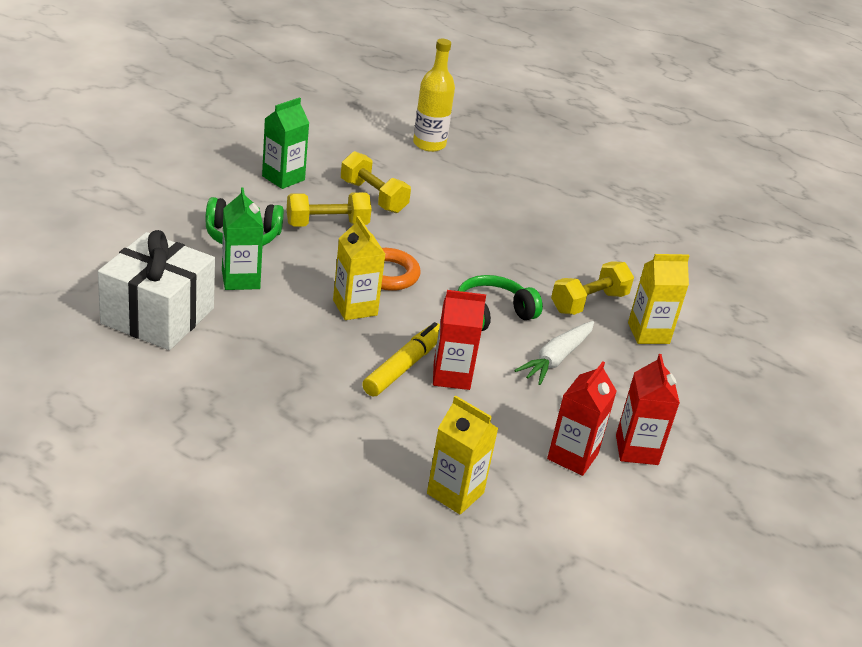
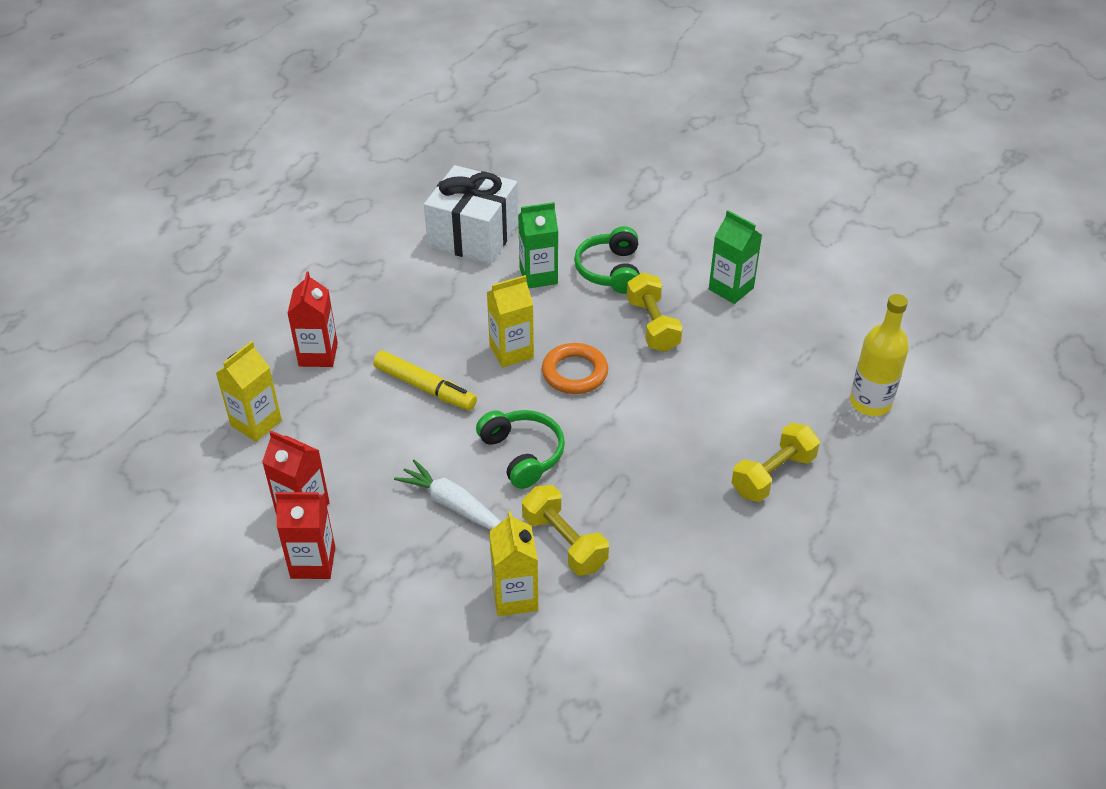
camera: 95 degrees right, 10 degrees up
(373, 197) = (722, 357): yellow dumbbell -> yellow dumbbell (773, 475)
(451, 376) = (415, 421): red carton -> red carton (318, 354)

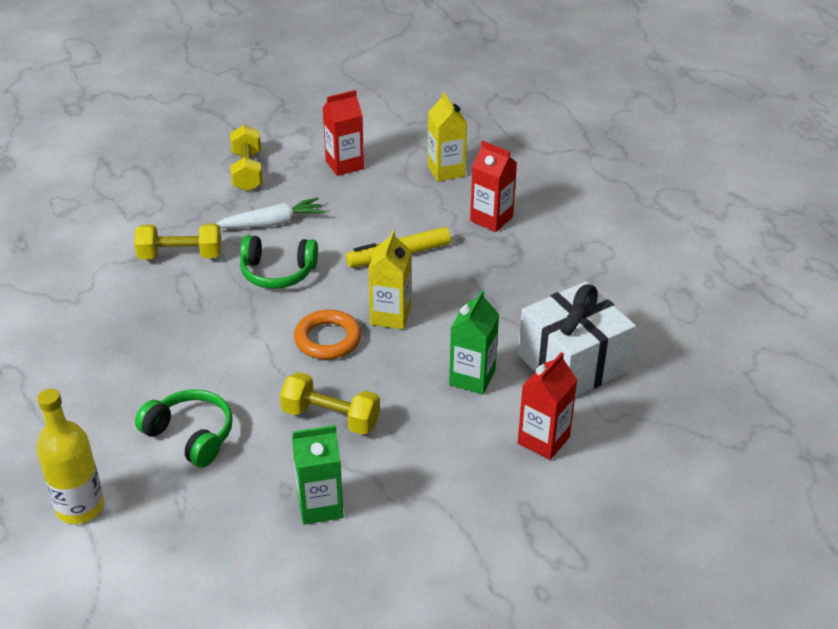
camera: 125 degrees right, 5 degrees down
(313, 562) = (296, 155): red carton -> red carton (543, 440)
(515, 597) = (169, 217): yellow carton -> none
(610, 270) = (433, 431): green headphones -> green headphones (191, 435)
(773, 475) = (97, 390): yellow dumbbell -> yellow dumbbell (247, 171)

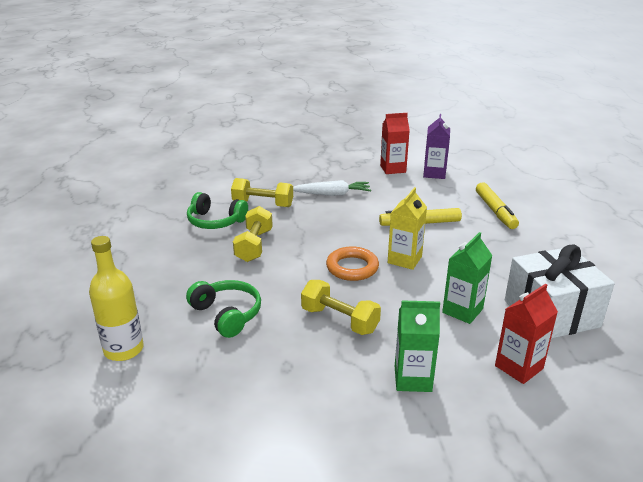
camera: 15 degrees right, 10 degrees down
(247, 171) = (324, 165): yellow dumbbell -> yellow dumbbell (254, 246)
(277, 272) = (327, 222): green headphones -> green headphones (215, 221)
(320, 506) = (312, 384): green carton -> green carton (412, 379)
(402, 165) = (434, 173): none -> purple carton
(446, 171) = (465, 180): yellow carton -> none
(491, 219) = (495, 211): red carton -> yellow marker

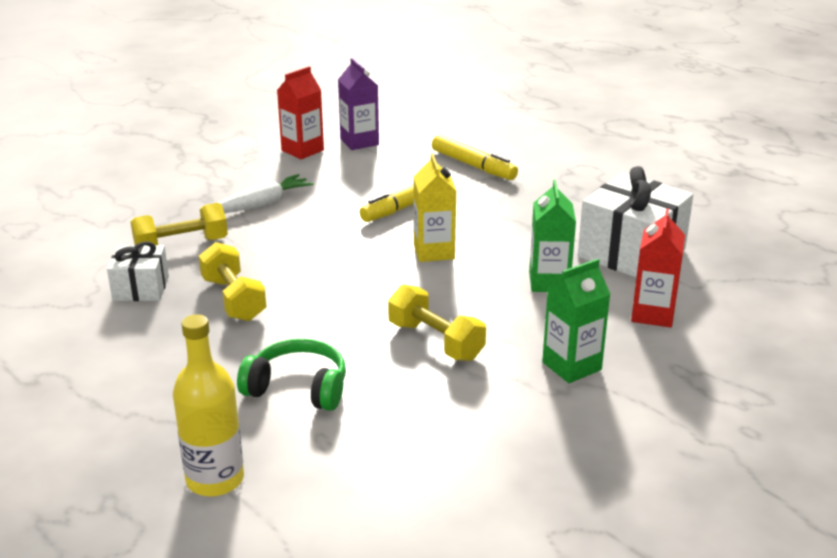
camera: 35 degrees left, 0 degrees up
(215, 221) = (141, 288): green headphones -> white gift
(339, 320) = (435, 341): yellow dumbbell -> yellow dumbbell turned 45 degrees clockwise
(352, 267) = (385, 281): orange ring -> none

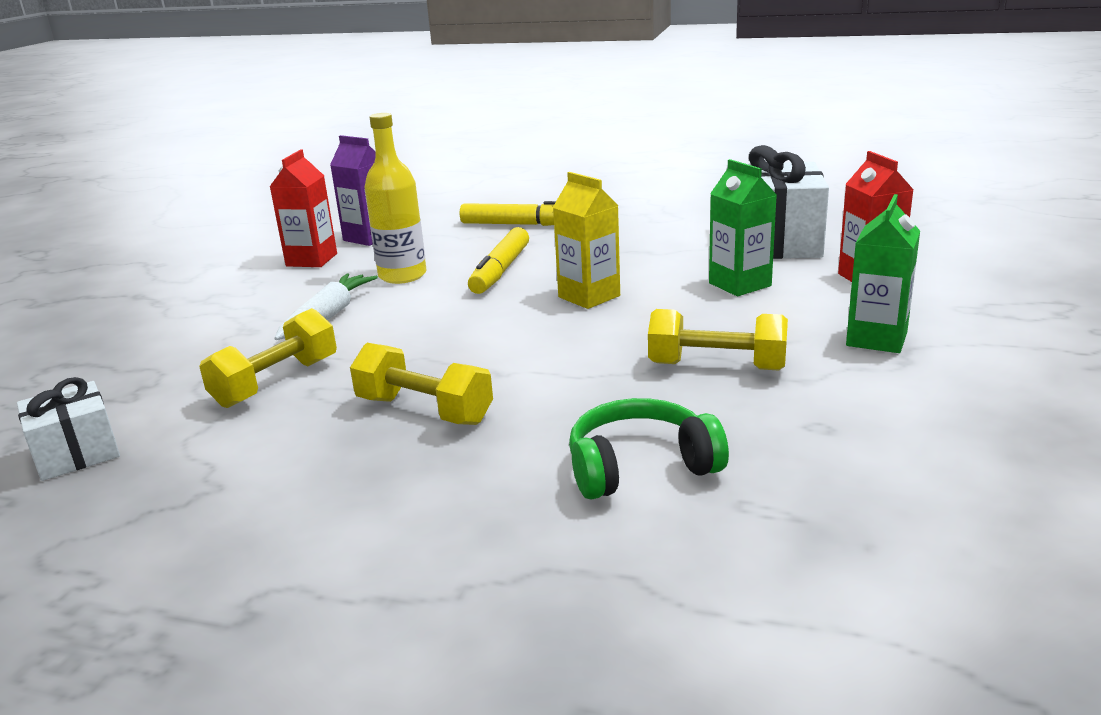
camera: 30 degrees left, 5 degrees down
(141, 288) = (278, 443): white gift -> white gift (76, 453)
(215, 479) = (696, 614): yellow bottle -> yellow bottle (402, 275)

